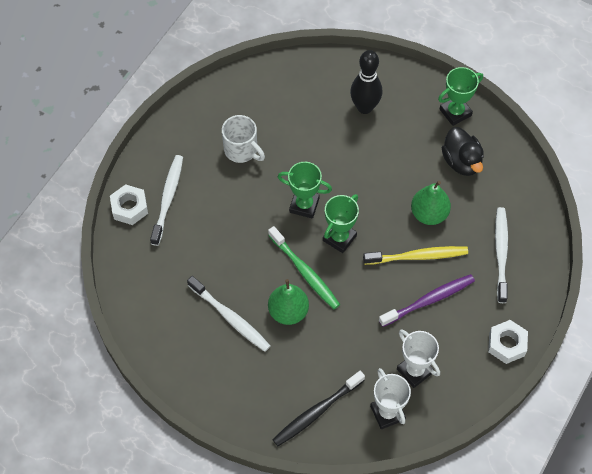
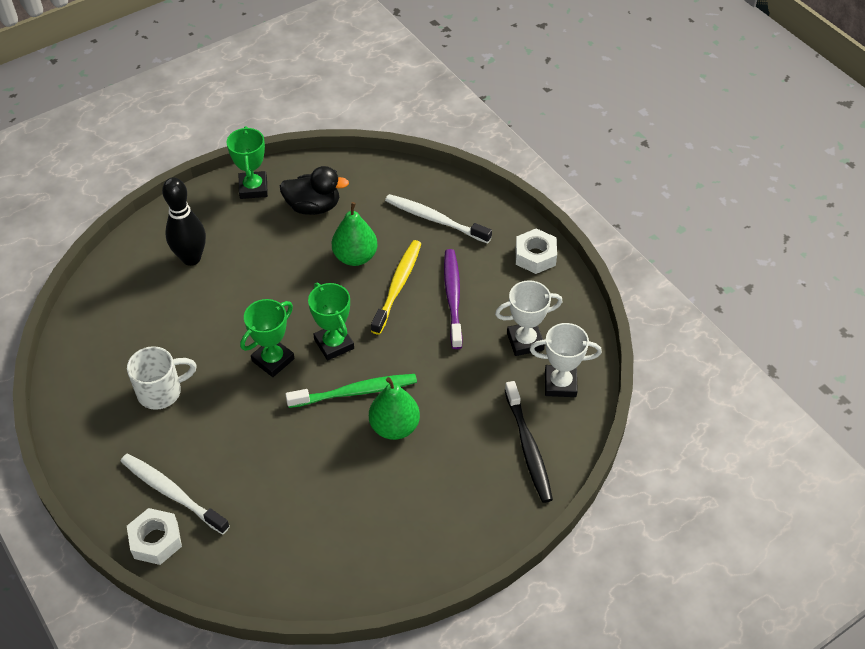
camera: 65 degrees left, 10 degrees down
(230, 318) = (369, 487): white toothbrush -> none

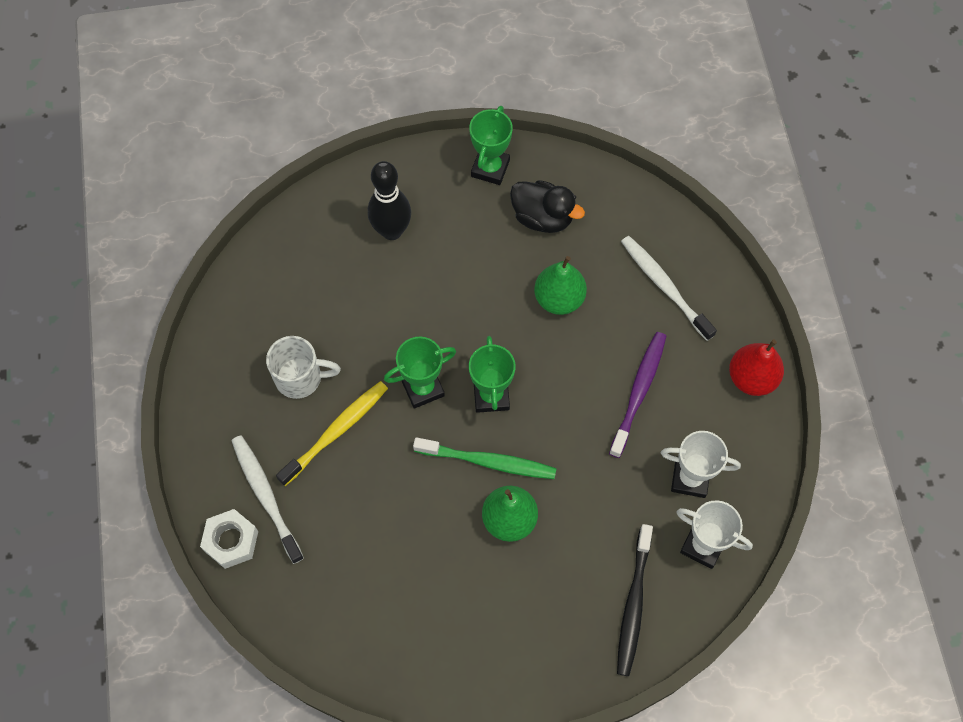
camera: 25 degrees right, 15 degrees up
(398, 286) = (587, 353): yellow toothbrush -> yellow toothbrush (336, 431)
(535, 256) = (751, 378): white nut -> red pear

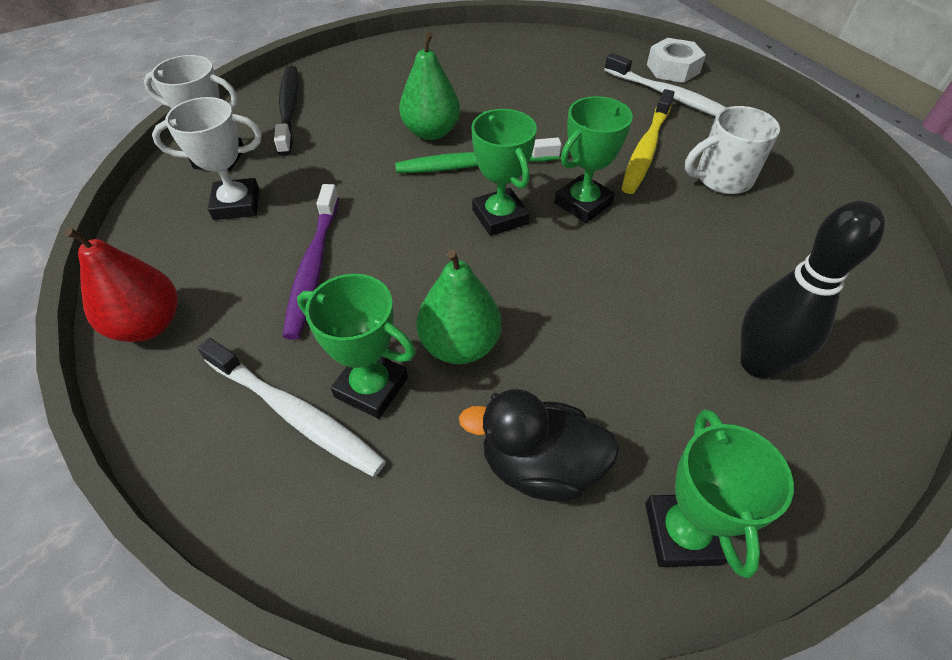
camera: 160 degrees right, 15 degrees down
(618, 288) = (371, 387): none -> green trophy

